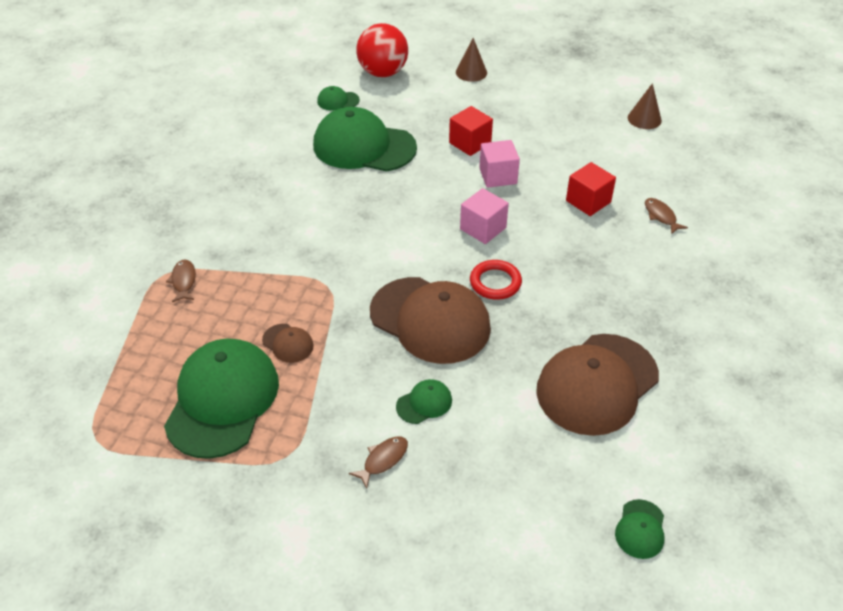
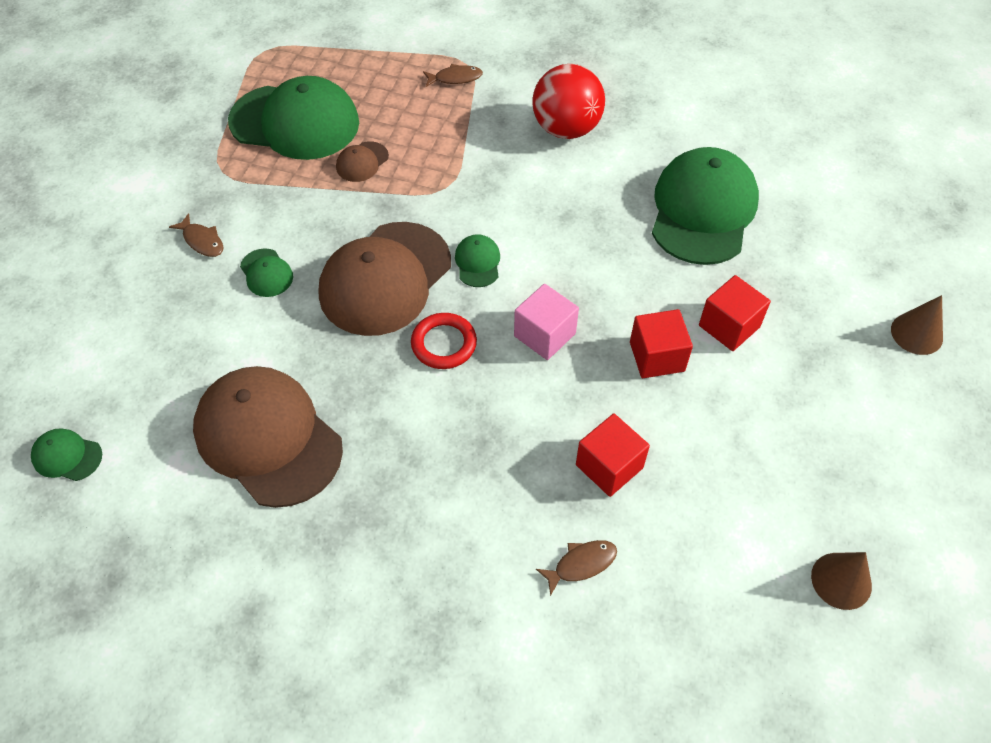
camera: 90 degrees right, 10 degrees up
(338, 101) = (801, 180): green cap -> green cap (478, 262)
(383, 73) = (884, 226): red ball -> red ball (566, 129)
(498, 176) = (657, 357): pink cube -> red cube

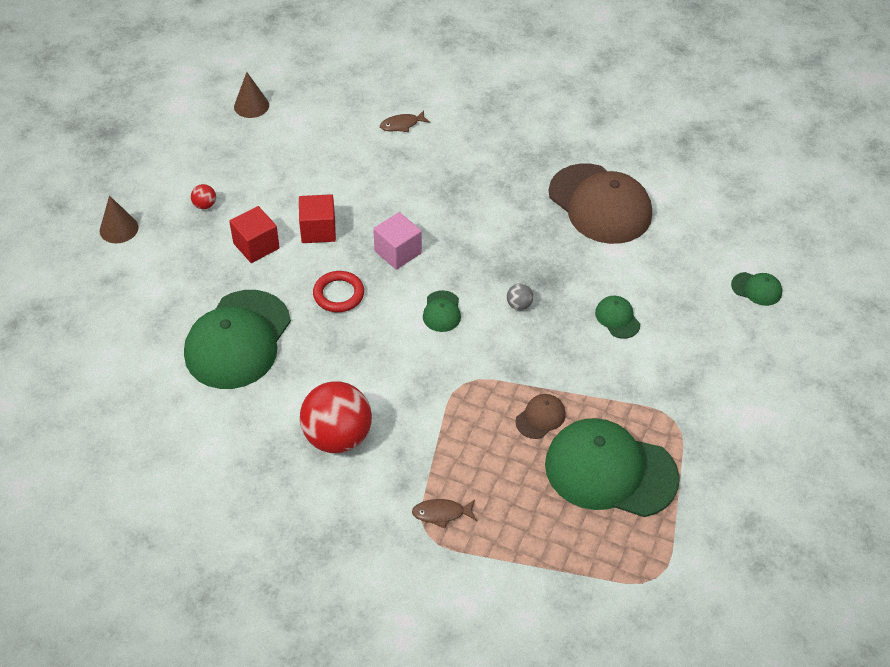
camera: 175 degrees left, 5 degrees down
(67, 456) = (735, 205): green cap -> green cap (756, 289)
(202, 241) = (677, 351): brown fish -> none
(385, 279) = (519, 305): brown cap -> grey ball
(444, 344) = (475, 252): red ring -> red ring (338, 294)
(609, 466) = (372, 169): red cube -> none
(823, 380) = (205, 205): none -> red ball

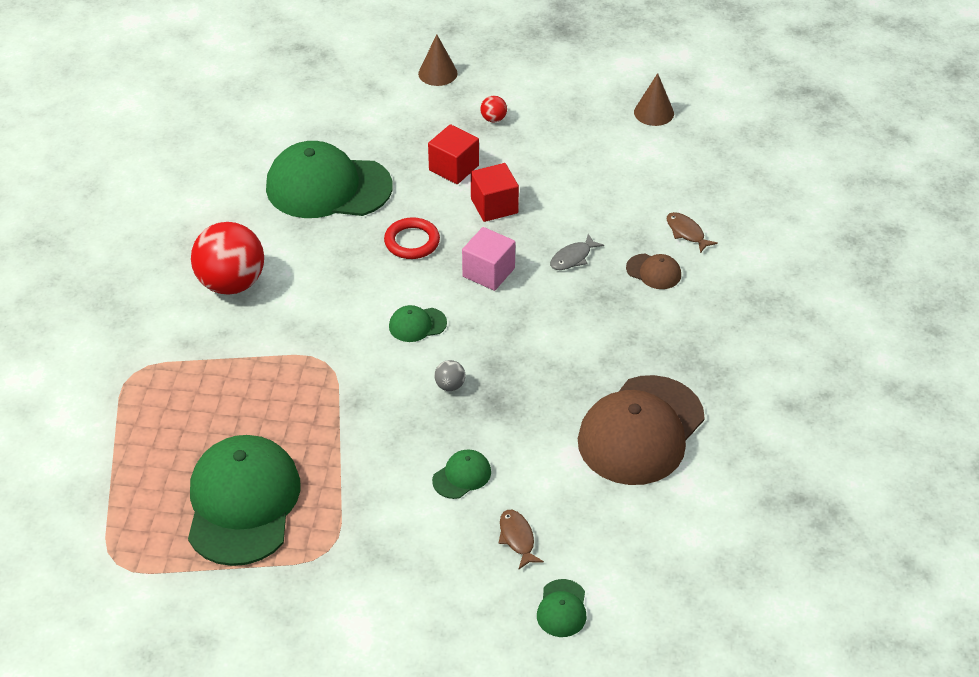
camera: 75 degrees right, 5 degrees down
(402, 196) = (573, 258): none -> grey fish
(441, 513) = (159, 378): brown fish -> brown fish (517, 538)
(540, 417) = (298, 432): brown cap -> brown cap (653, 272)

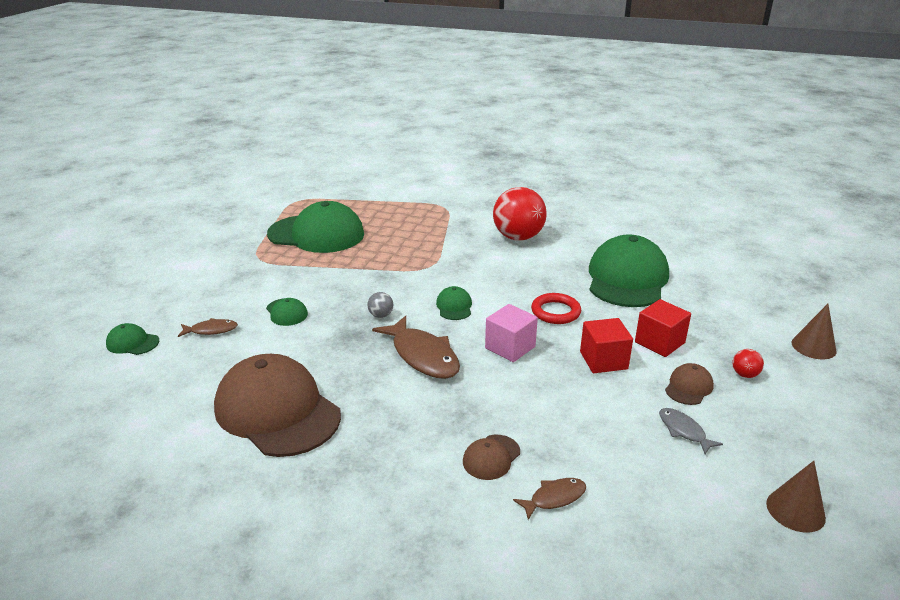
camera: 100 degrees right, 15 degrees down
(520, 337) = (422, 356): none -> brown fish
(521, 154) = (688, 387): none -> brown cap
(573, 258) = (522, 401): grey fish -> grey fish (683, 431)

